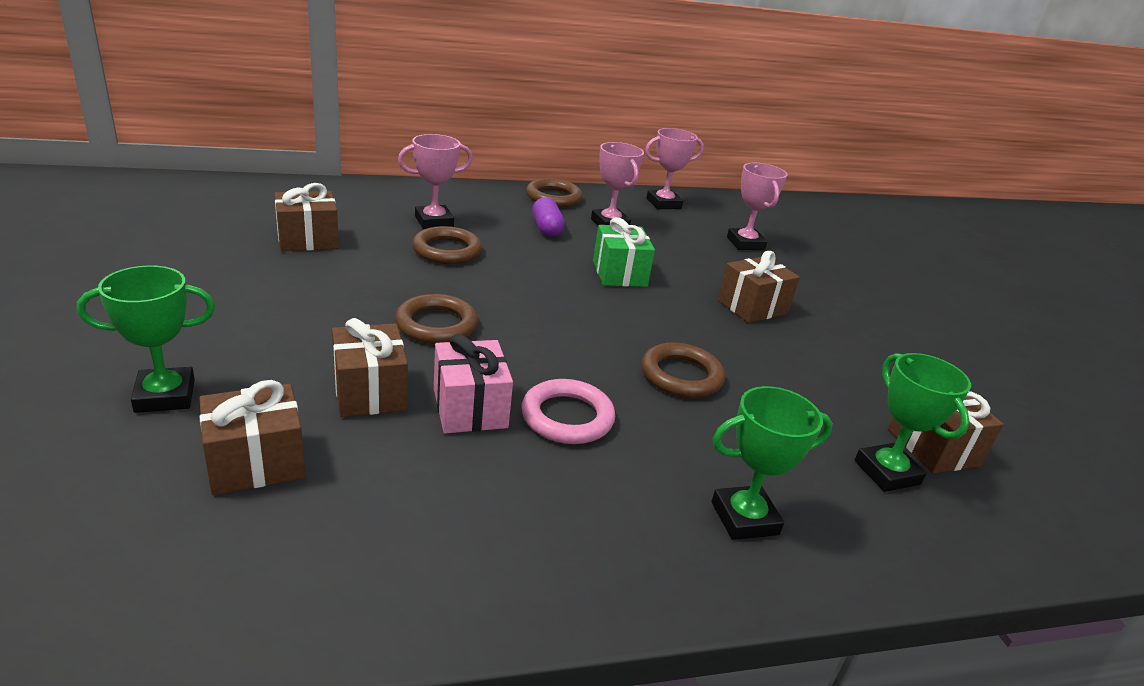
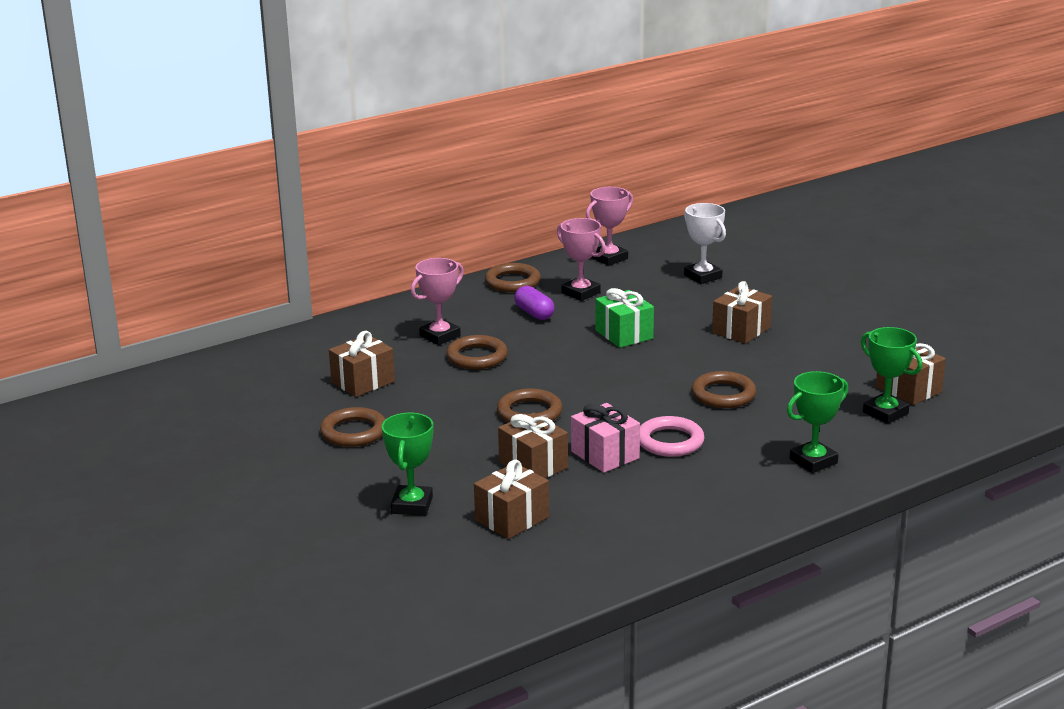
camera: 15 degrees left, 5 degrees down
(165, 396) = (412, 505): green trophy -> green trophy turned 45 degrees counterclockwise
(228, 285) = (353, 432): none -> brown ring
(745, 243) = (703, 276): pink trophy -> white trophy

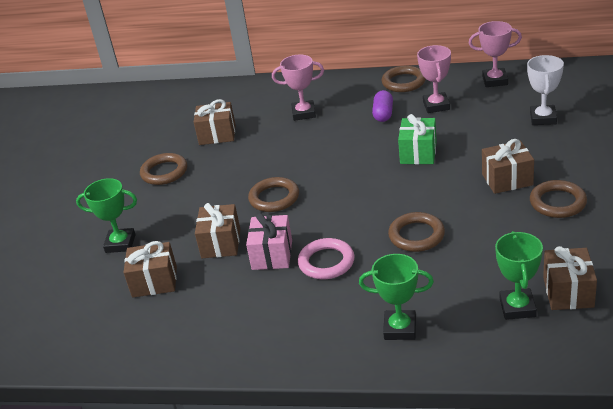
camera: 45 degrees right, 10 degrees up
(412, 505) = (120, 243): green trophy -> green trophy turned 45 degrees clockwise
(477, 357) = (303, 138): brown ring -> brown ring (557, 202)

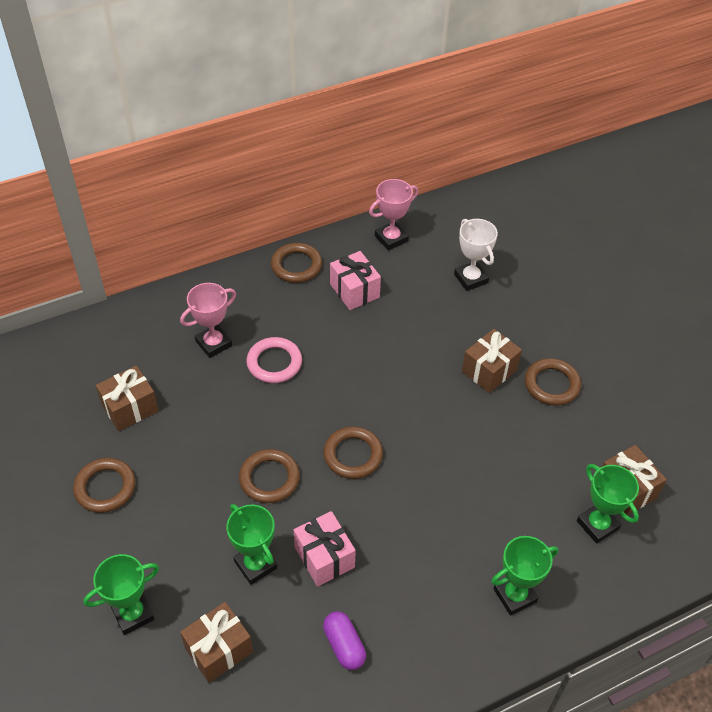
camera: 40 degrees left, 15 degrees up
(221, 243) = (255, 565): brown gift -> green trophy
(326, 262) = (388, 544): pink ring -> pink ring (274, 363)
(383, 114) = (306, 318): purple capsule -> purple capsule (344, 645)
(416, 235) = (452, 474): brown ring -> brown ring (353, 455)
(418, 153) = (380, 363): green gift -> none
(436, 106) = (354, 291): pink trophy -> pink gift

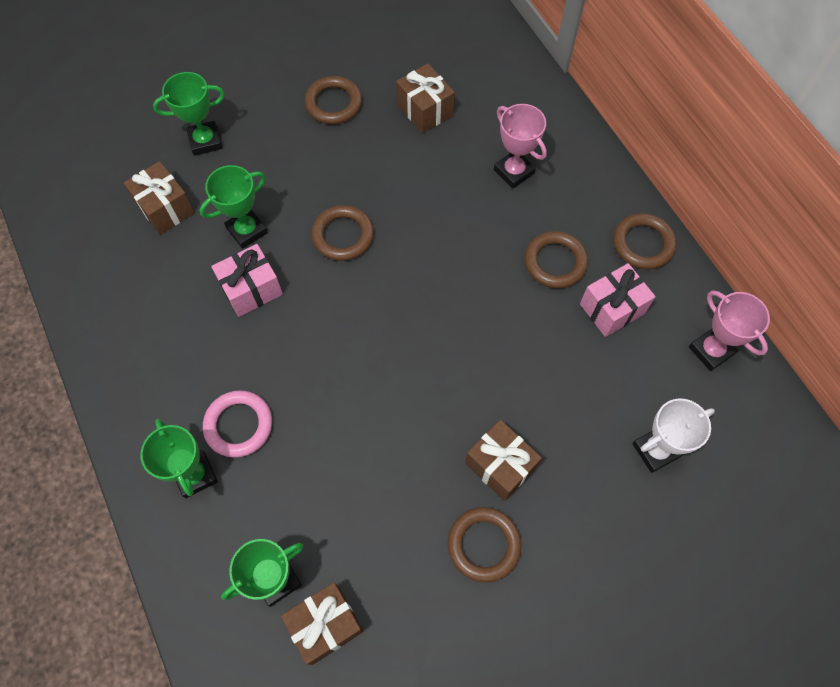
camera: 90 degrees right, 15 degrees up
(133, 614) = (205, 141): green trophy -> green trophy turned 75 degrees counterclockwise
(274, 363) = (492, 230): pink ring -> pink ring (239, 425)
(344, 645) = (157, 309): purple capsule -> none
(353, 455) = (372, 312): brown ring -> brown ring (555, 262)

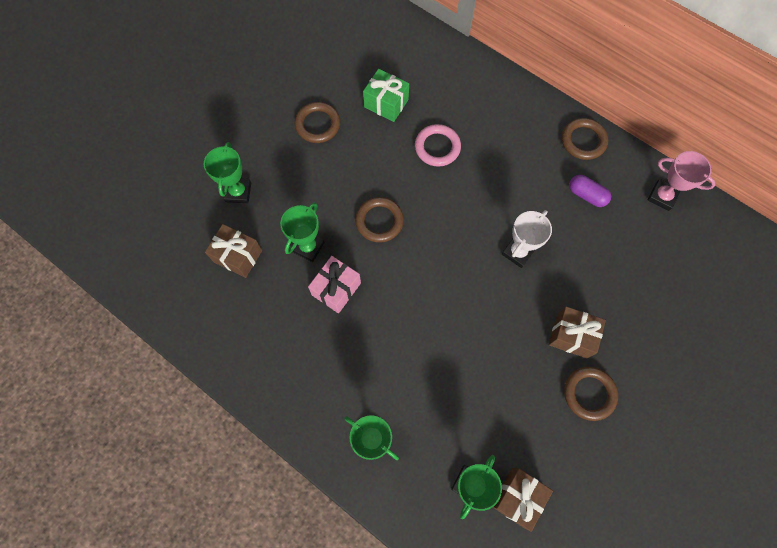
camera: 25 degrees left, 5 degrees up
(205, 141) = (238, 192): green trophy -> green trophy turned 45 degrees counterclockwise
(239, 425) = (383, 390): pink ring -> pink ring (437, 147)
(425, 110) = (386, 103): brown gift -> green gift
(513, 171) = (472, 124): pink trophy -> none
(555, 262) = (533, 178): brown ring -> none
(612, 308) = (586, 195): pink gift -> purple capsule
(655, 450) = (662, 279): white trophy -> white trophy (518, 252)

